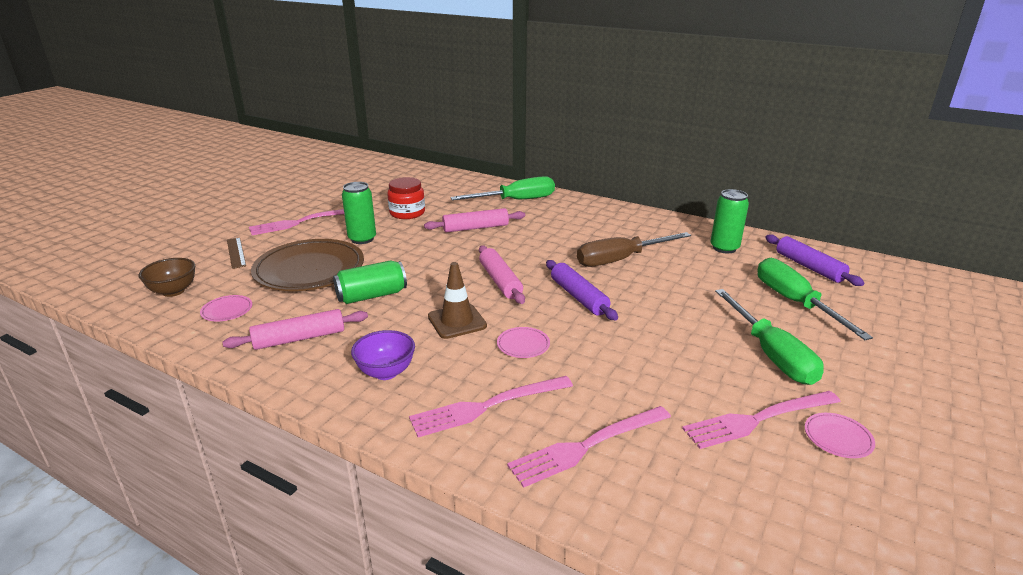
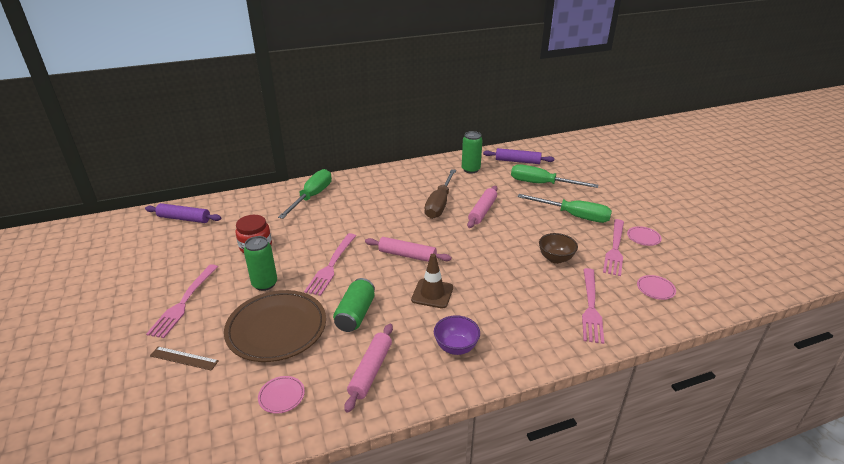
camera: 50 degrees left, 5 degrees up
(173, 291) = (202, 419): brown bowl -> brown bowl (555, 259)
(475, 228) = (325, 230): pink rolling pin -> pink rolling pin (482, 211)
(486, 407) = (529, 324): pink fork -> pink fork (331, 266)
(523, 345) = (485, 282): pink plate -> pink plate (655, 289)
(578, 297) = (460, 238): purple rolling pin -> purple rolling pin (184, 219)

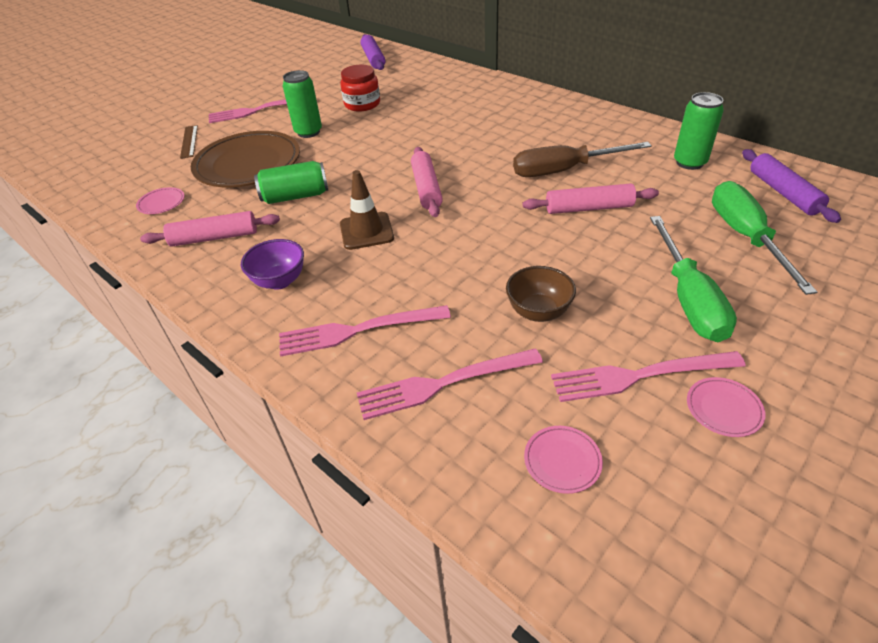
camera: 65 degrees right, 10 degrees up
(312, 197) = (478, 93): green screwdriver -> none
(331, 266) = (364, 152): pink fork -> pink fork (356, 331)

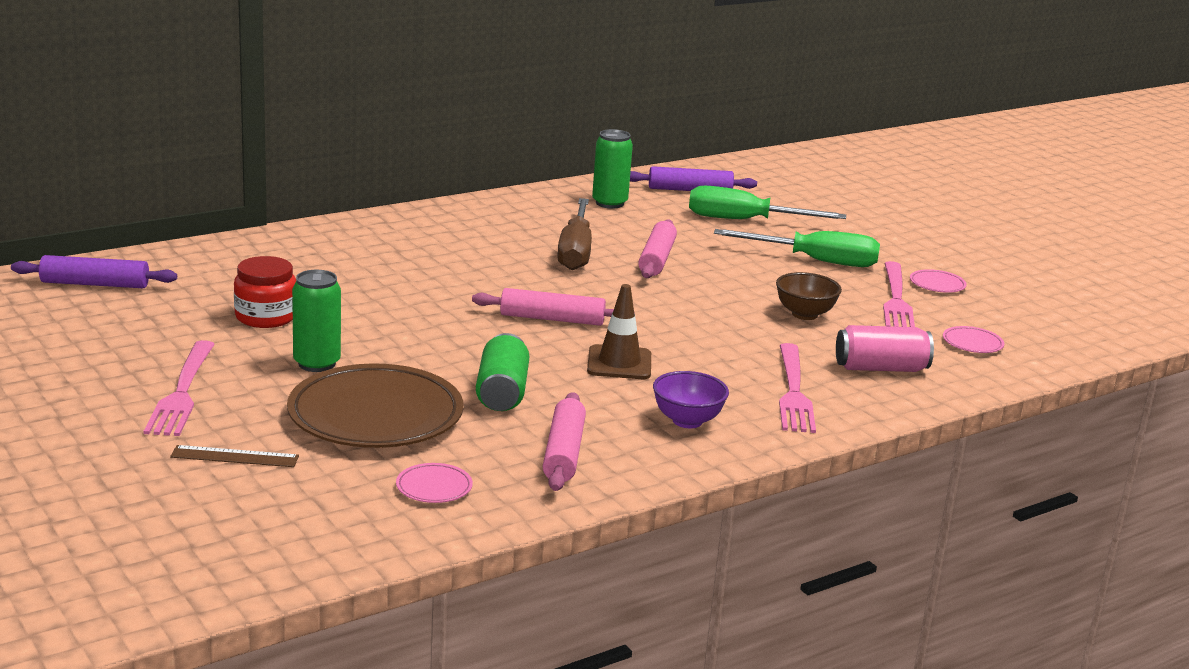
camera: 80 degrees left, 20 degrees down
(441, 384) = (880, 368): pink fork -> pink can

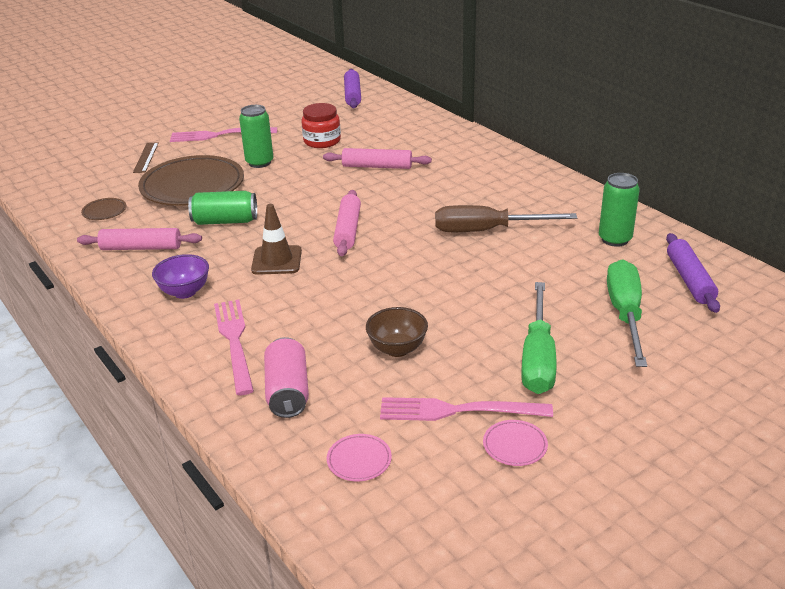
camera: 90 degrees right, 10 degrees up
(434, 487) = (104, 211): pink plate -> brown plate
(656, 259) = (491, 268): pink rolling pin -> pink rolling pin (377, 166)
(794, 392) = (234, 341): pink fork -> pink fork turned 75 degrees clockwise

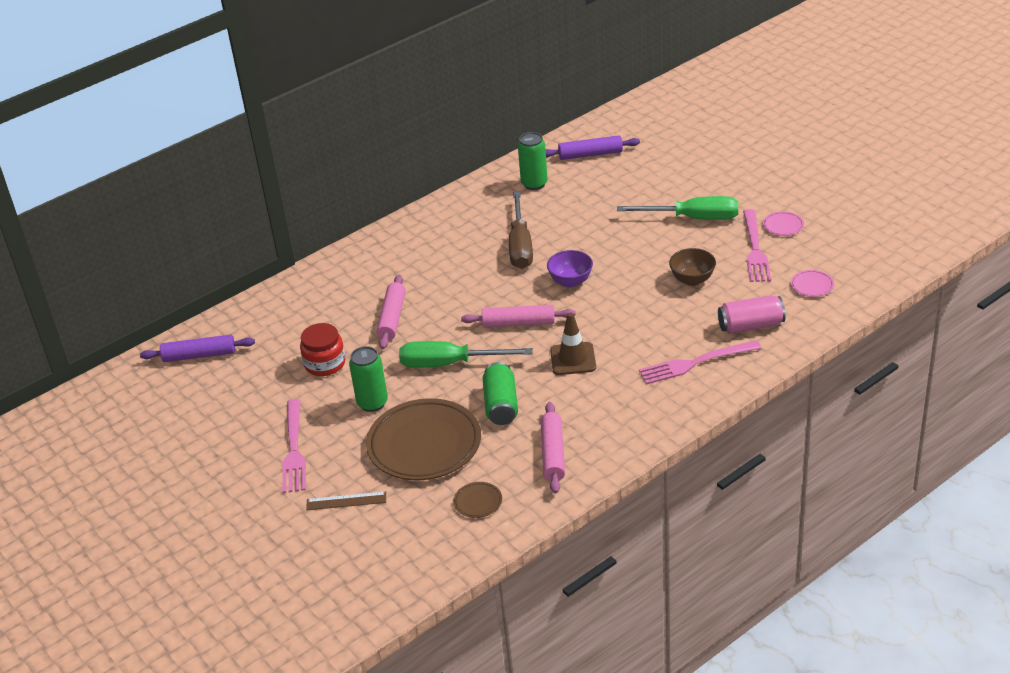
camera: 90 degrees left, 5 degrees up
(185, 292) = (627, 406): purple bowl -> purple bowl (570, 281)
(625, 314) = (636, 182): green screwdriver -> green screwdriver (450, 364)

